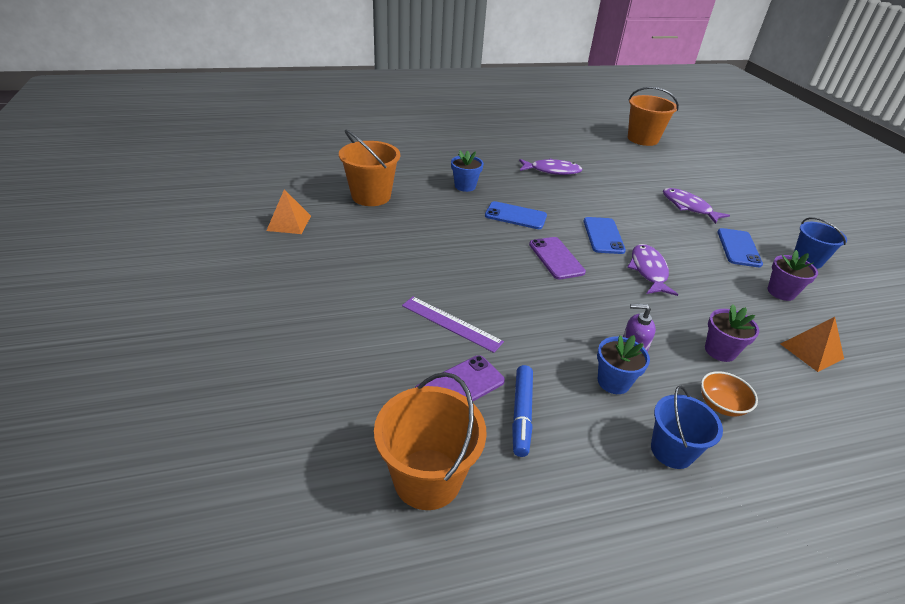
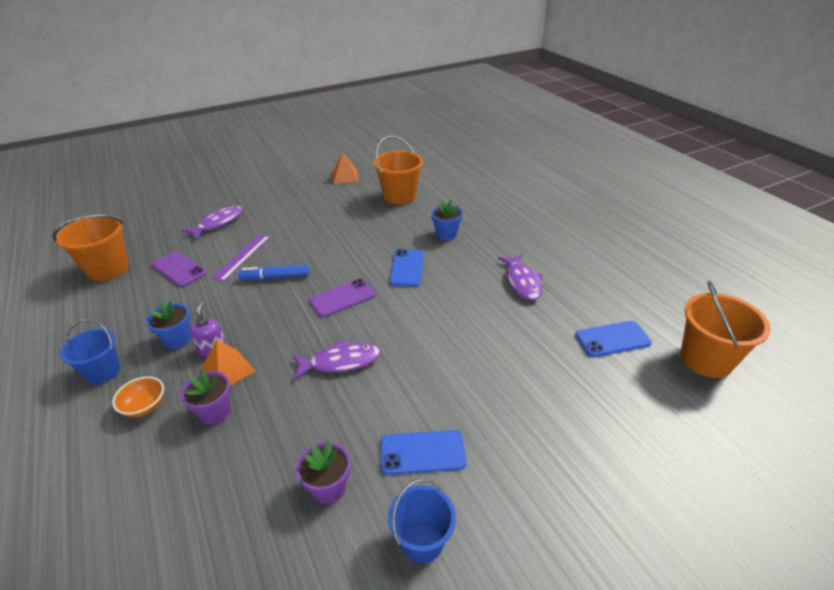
camera: 80 degrees right, 0 degrees up
(521, 414) = (150, 297): blue marker -> blue marker (275, 277)
(603, 236) = (397, 327): blue phone -> blue phone (612, 339)
(688, 207) = (509, 404): purple fish -> purple fish (218, 223)
(811, 351) = (216, 499): orange pyramid -> orange pyramid (228, 370)

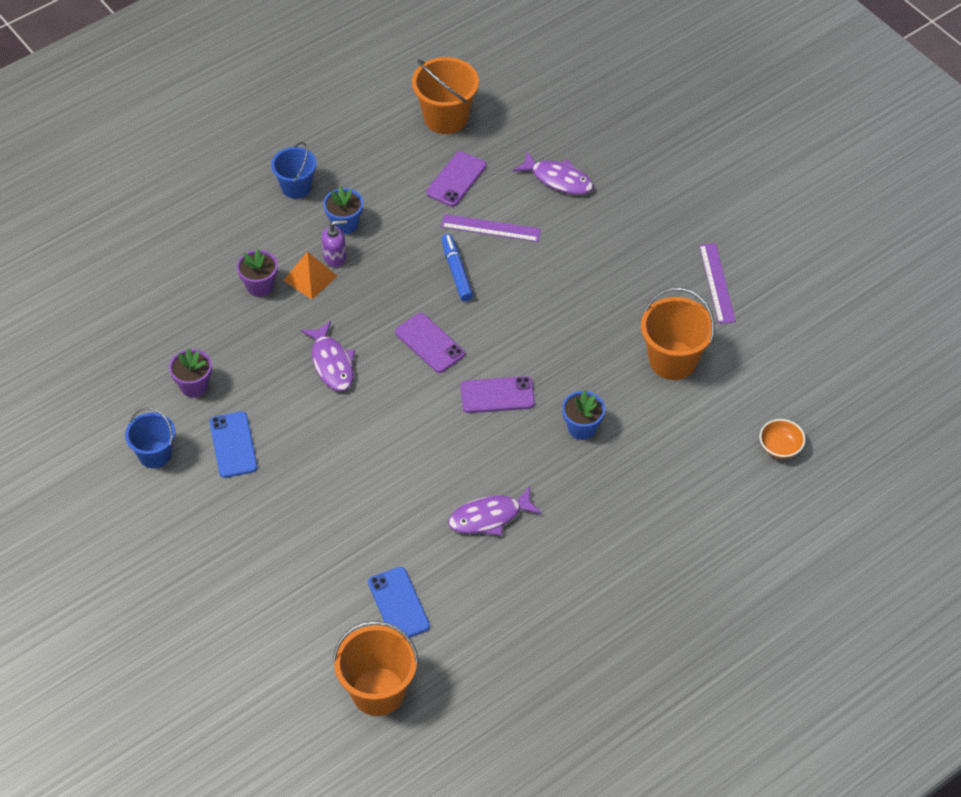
camera: 80 degrees right, 15 degrees up
(144, 406) = (261, 234): orange bowl -> orange bowl (780, 447)
(345, 176) = (717, 283): orange pyramid -> purple ruler
(407, 268) = (497, 395): blue phone -> purple phone

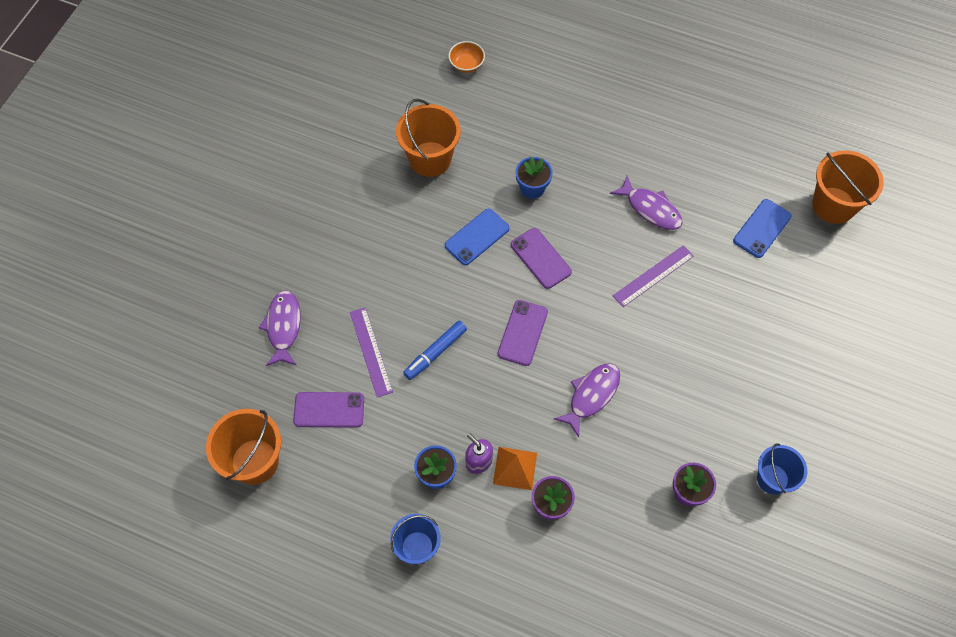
camera: 120 degrees left, 10 degrees up
(233, 445) = (719, 423): blue phone -> blue phone (477, 237)
(717, 283) = (334, 163): purple ruler -> purple ruler (653, 276)

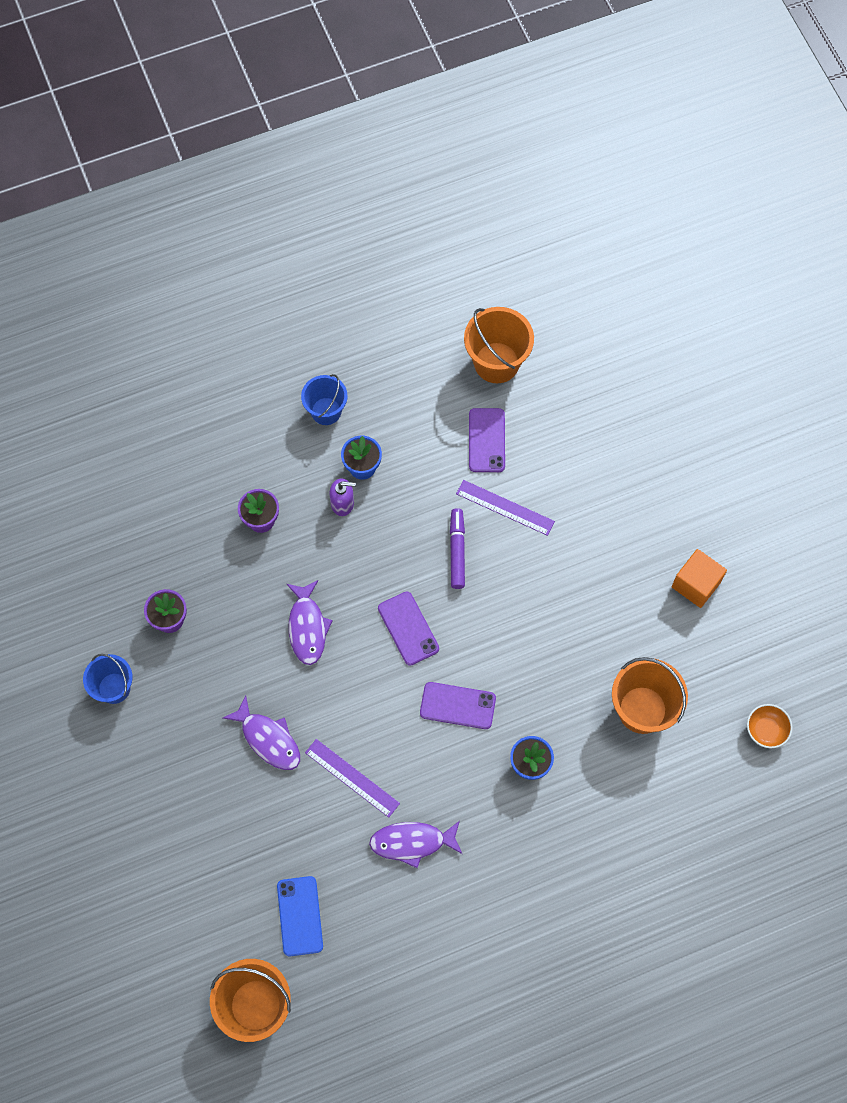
camera: 135 degrees right, 5 degrees up
(283, 327) = (589, 465): purple fish -> purple fish (268, 739)
(311, 195) = (696, 584): none -> orange cube
(329, 410) = (486, 440): purple phone -> purple phone turned 45 degrees counterclockwise
(435, 353) = (457, 551): blue marker -> purple marker
(466, 64) = (719, 838): orange bowl -> orange bowl (766, 730)
(477, 237) = (527, 675): blue phone -> none
(515, 468) = (312, 522): orange pyramid -> none
(653, 276) = (352, 778): purple ruler -> purple ruler turned 60 degrees counterclockwise

